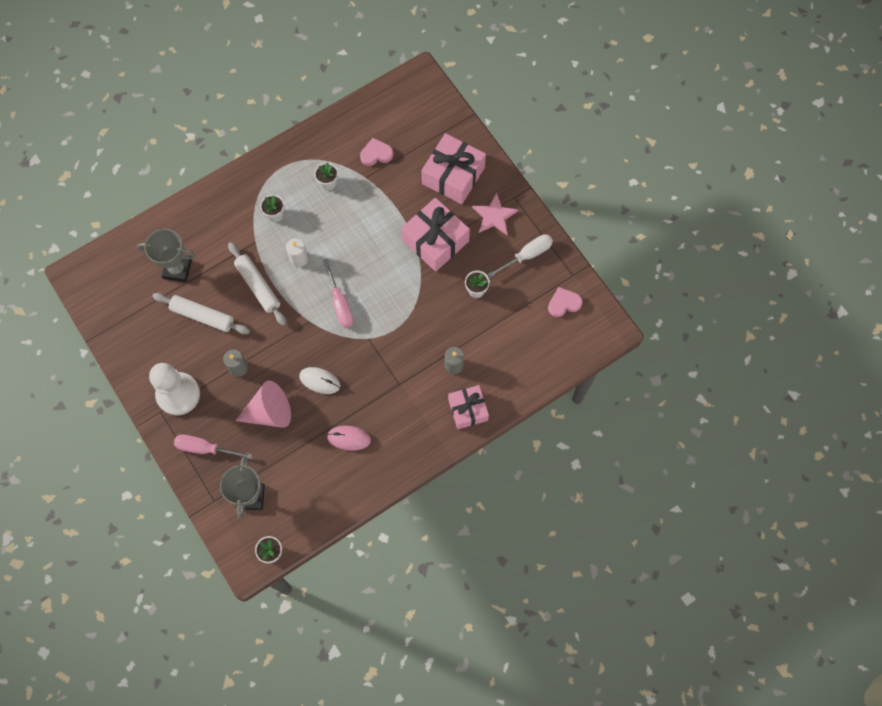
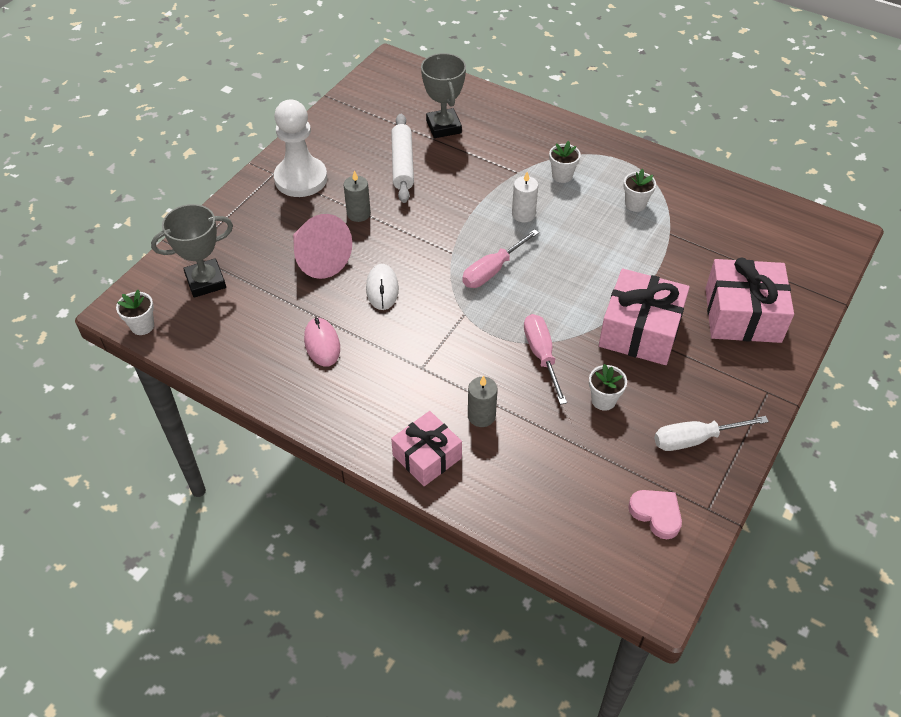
camera: 65 degrees right, 20 degrees down
(205, 448) = (248, 222): pink screwdriver -> pink screwdriver (541, 356)
(258, 286) = (466, 194): white rolling pin -> none
(376, 154) = (707, 231): pink heart -> none
(494, 216) = (723, 380): pink star -> none
(527, 255) = (695, 439): white screwdriver -> white screwdriver turned 135 degrees clockwise

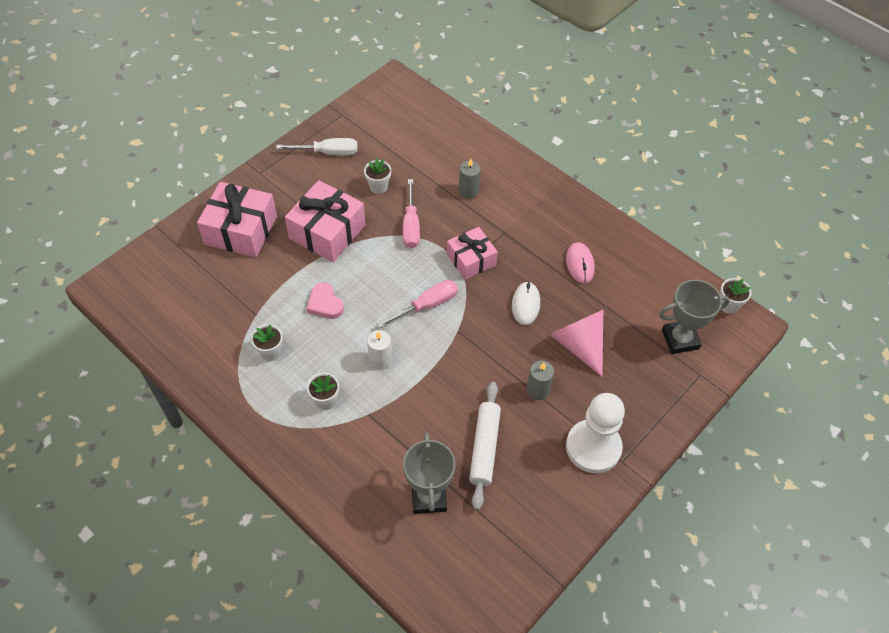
camera: 170 degrees left, 5 degrees up
(427, 456) = (512, 172): pink gift -> pink gift (471, 260)
(656, 514) = (375, 117): pink heart -> pink heart (325, 304)

